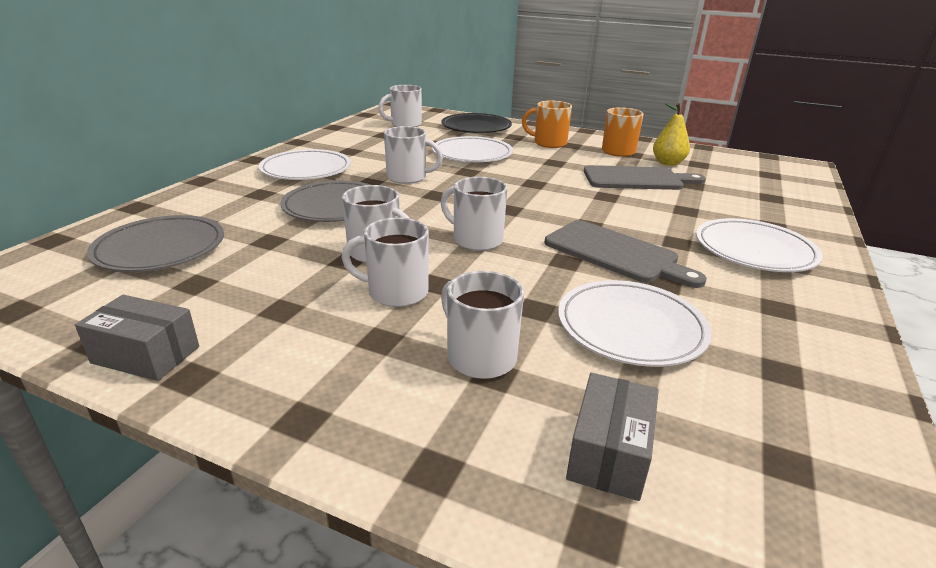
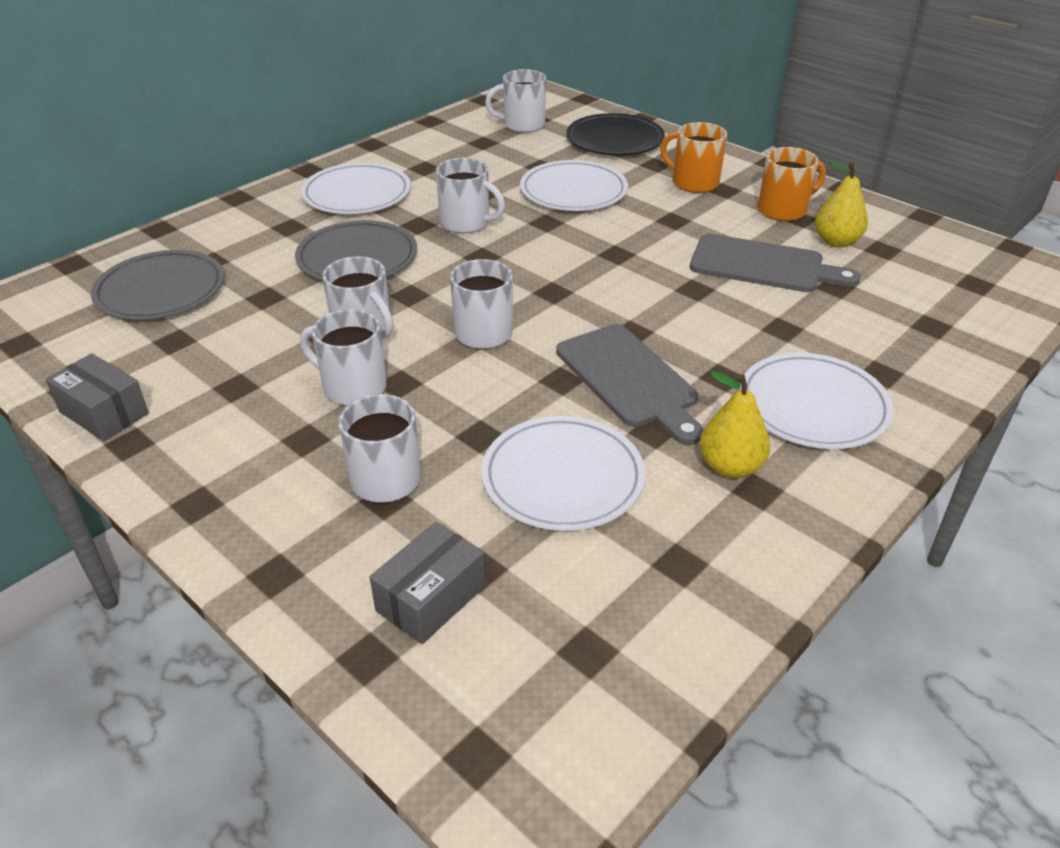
camera: 20 degrees right, 10 degrees up
(743, 296) = (730, 467): none -> yellow pear

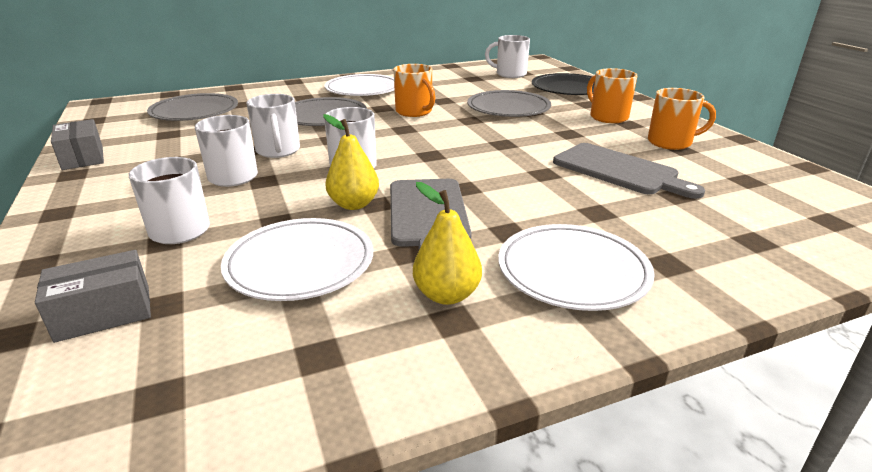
camera: 25 degrees right, 10 degrees down
(466, 223) = (414, 112): white mug -> orange mug
(573, 191) = (508, 108): white plate -> grey plate
(836, 242) = (703, 168): yellow pear -> yellow pear (354, 204)

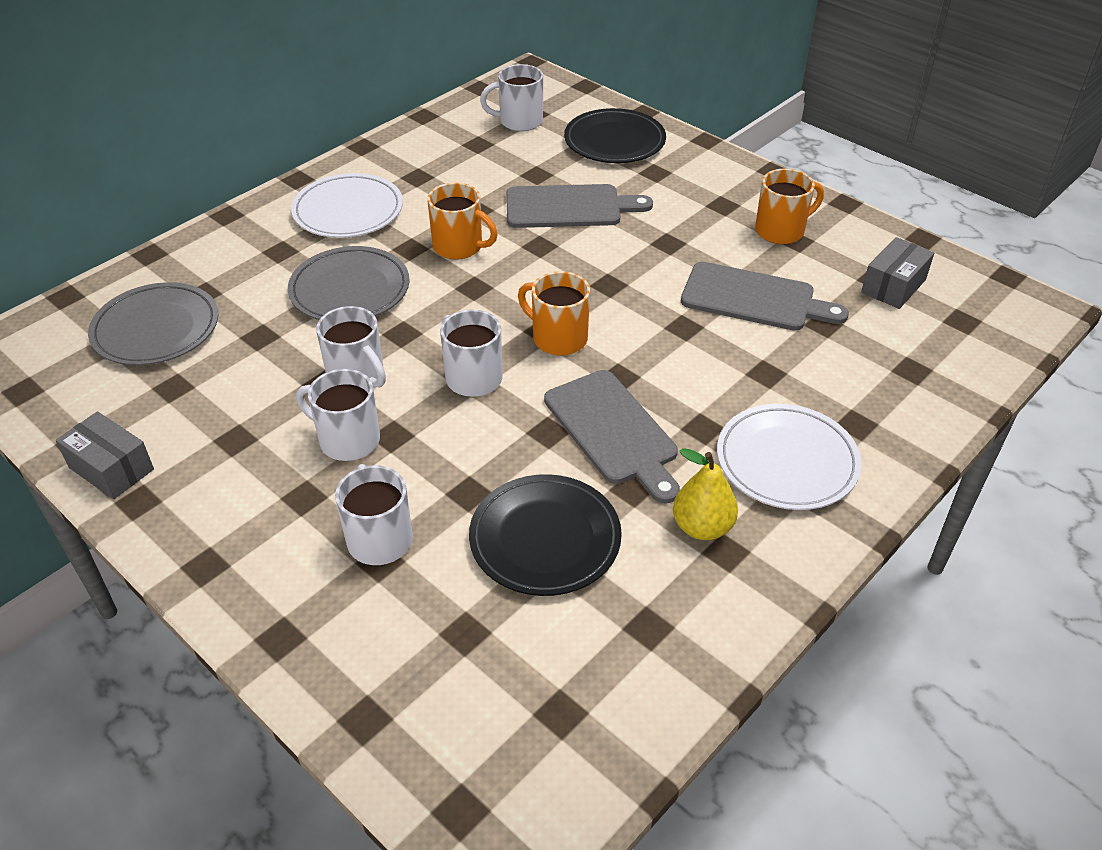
camera: 25 degrees left, 15 degrees up
(104, 313) = (421, 662): grey box -> grey box (893, 286)
(300, 264) = (545, 539): white plate -> black plate
(354, 204) = (526, 440): yellow pear -> none
(508, 108) = (569, 207): grey plate -> grey cutting board
(607, 117) = (692, 196): orange mug -> orange mug (558, 338)

